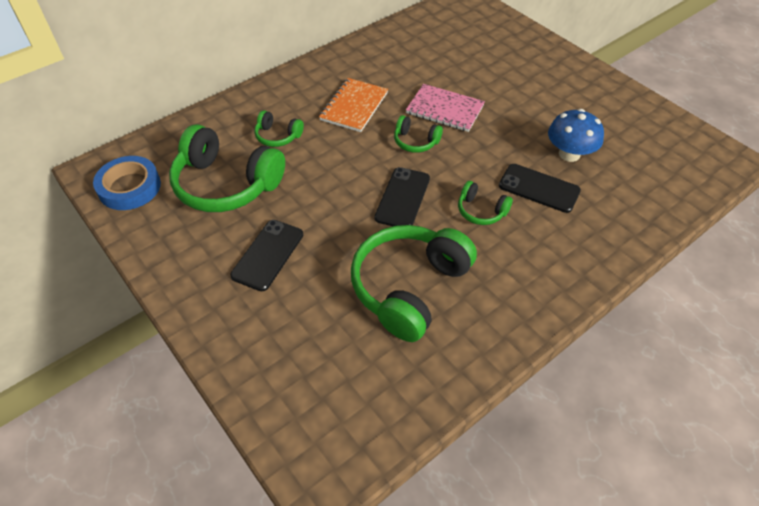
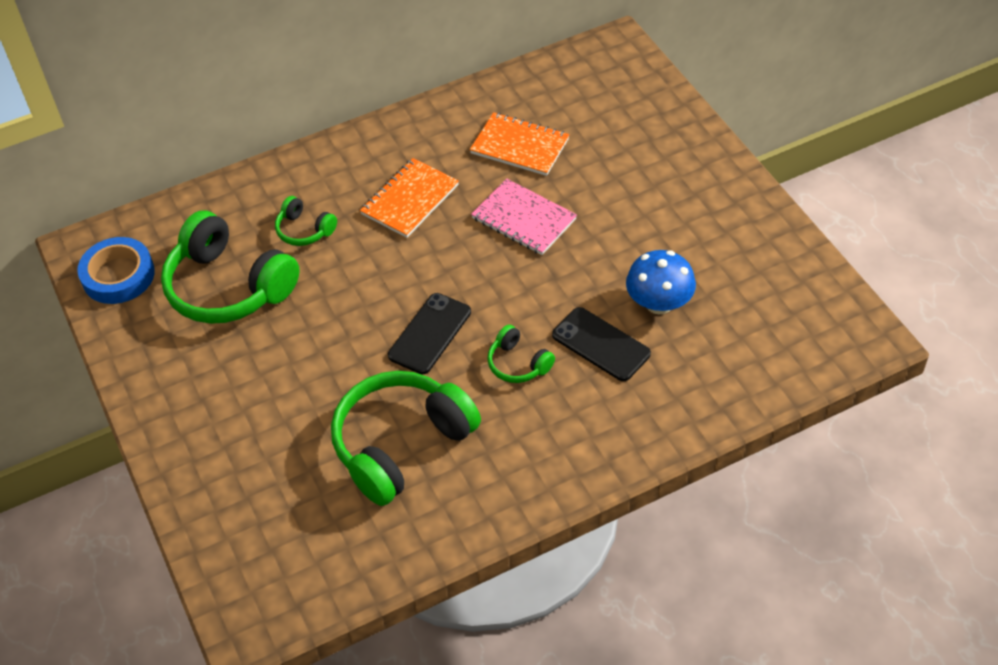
camera: 15 degrees right, 0 degrees up
(268, 255) = (254, 382): black phone -> none
(415, 142) = (471, 260): green headphones -> none
(423, 63) = (519, 146): none -> orange notebook

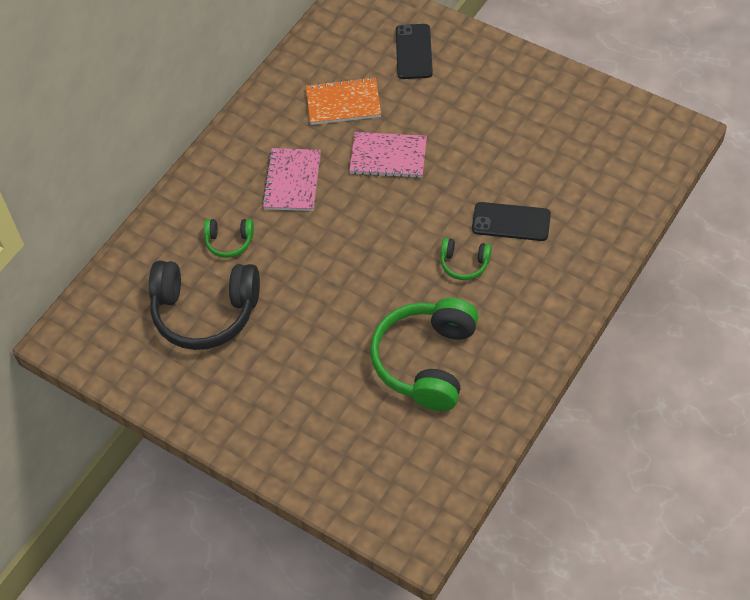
camera: 30 degrees left, 5 degrees up
(118, 275) = (109, 346): blue tape -> none
(228, 287) = (205, 312): green headphones -> black headphones
(410, 200) = (292, 181): orange notebook -> pink notebook
(429, 334) = (385, 273): black phone -> black phone (413, 52)
(659, 303) = (529, 173): blue mushroom -> none

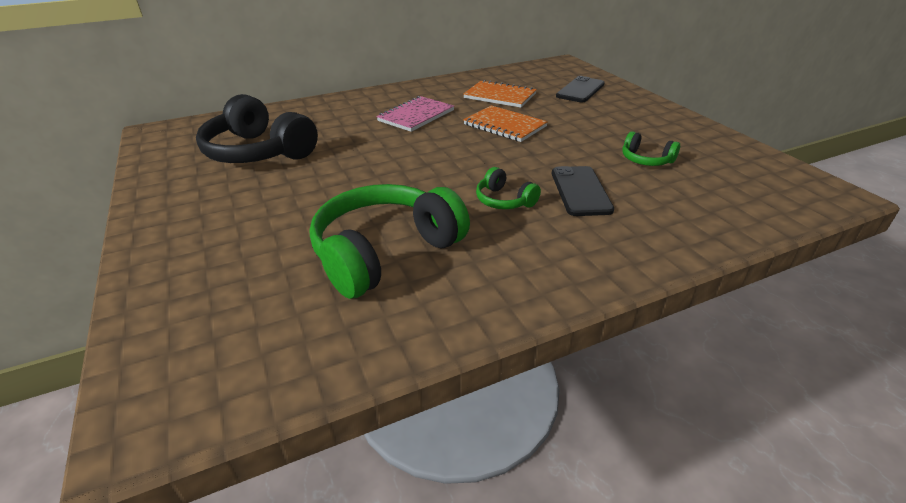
camera: 30 degrees right, 20 degrees down
(229, 242) = (331, 127): green headphones -> green headphones (646, 160)
(388, 157) = (504, 125): pink notebook -> orange notebook
(511, 222) = (580, 191): black phone -> black phone turned 45 degrees clockwise

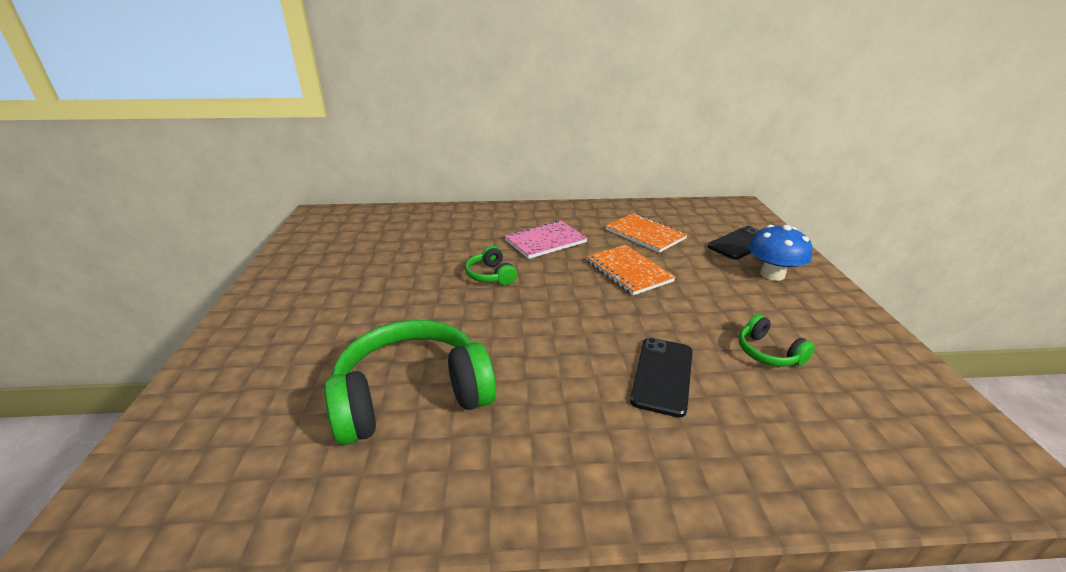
camera: 20 degrees right, 5 degrees down
(258, 152) = (380, 252): black headphones -> none
(504, 200) = (569, 365): green headphones -> green headphones (490, 275)
(617, 108) = (772, 274): none -> blue mushroom

